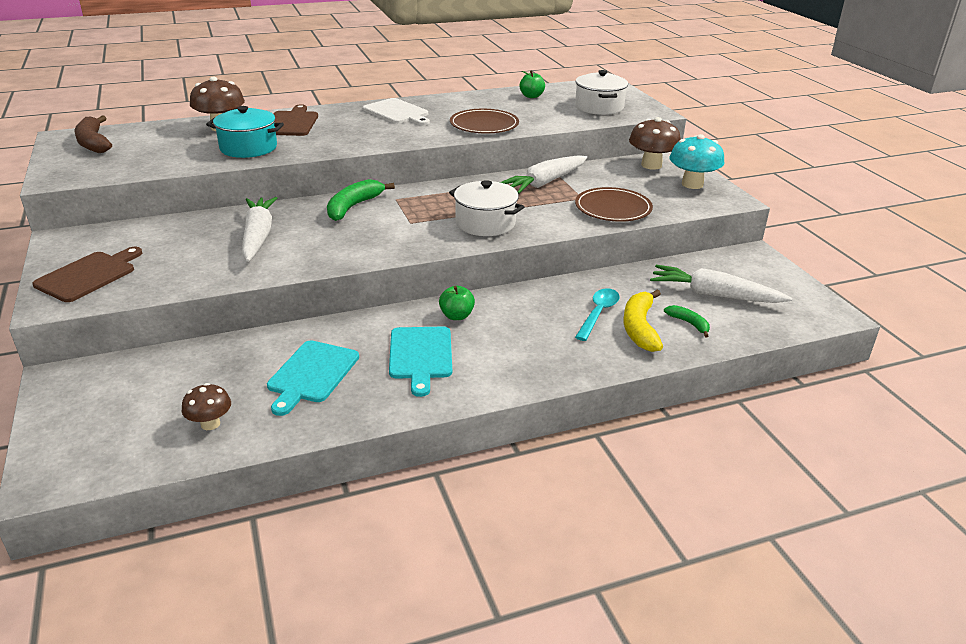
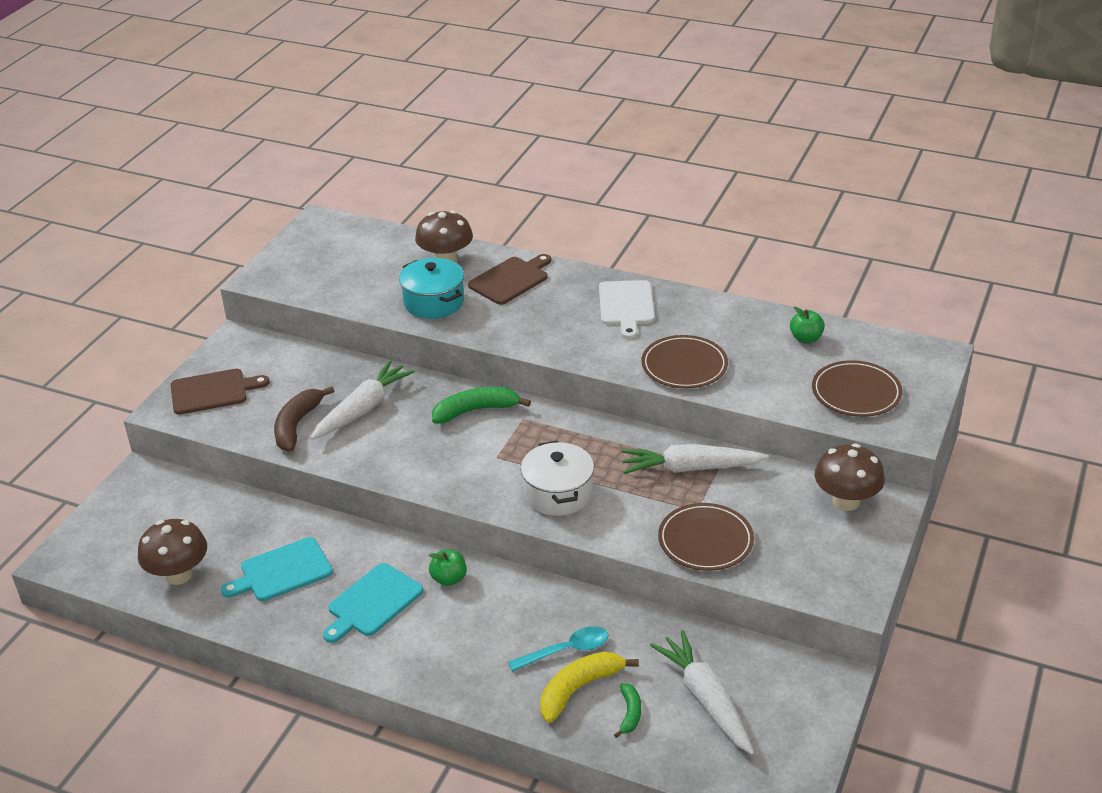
camera: 45 degrees right, 5 degrees up
(93, 143) = (329, 240): brown banana -> brown banana (297, 425)
(210, 424) = (178, 574): brown mushroom -> brown mushroom, size x1.67
(599, 107) = (856, 392): white pot -> brown plate
(692, 184) = (846, 553): turquoise mushroom -> none

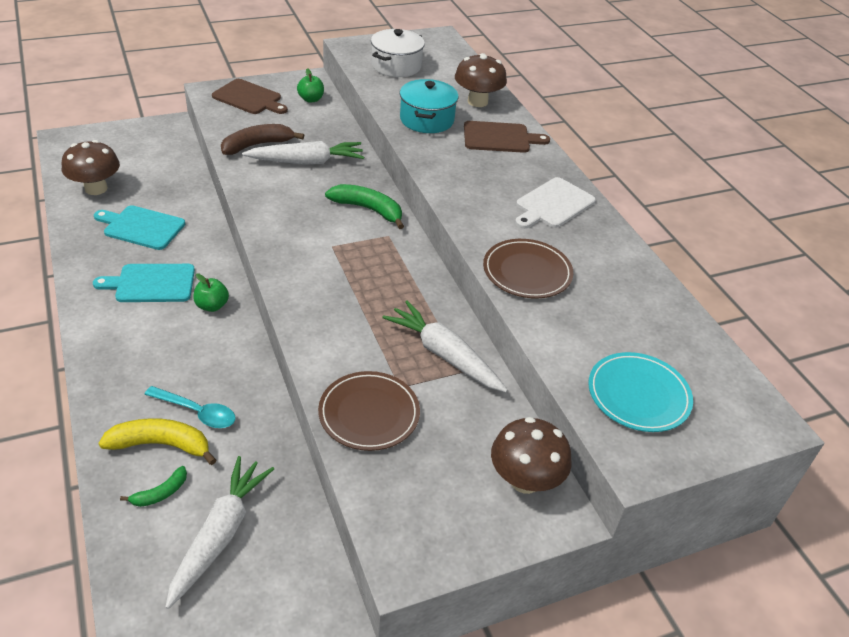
camera: 40 degrees right, 5 degrees up
(558, 493) = (328, 298): white pot -> white pot (396, 66)
(806, 339) = (661, 323): green apple -> green apple (311, 99)
(856, 392) = (638, 395): brown plate -> turquoise plate

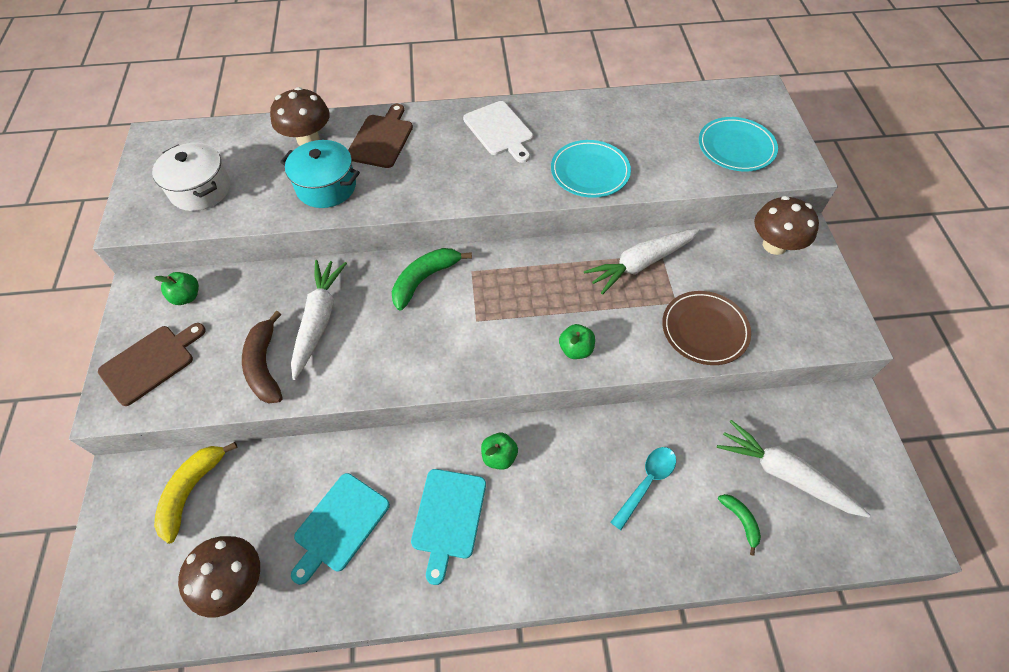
camera: 70 degrees left, 15 degrees up
(161, 445) = (684, 517): yellow banana -> yellow banana (192, 491)
(316, 314) = (575, 349): none -> green apple
(527, 272) = (590, 172): brown plate -> turquoise plate

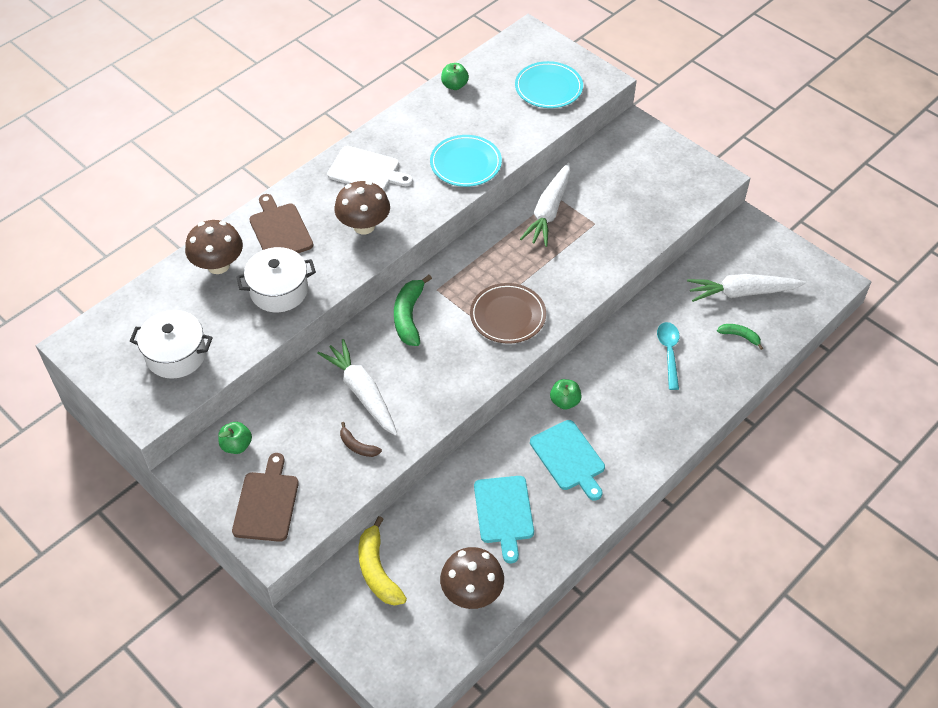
camera: 40 degrees left, 5 degrees down
(265, 365) = (357, 446): brown banana -> brown banana, size x0.56
(326, 187) = (279, 290): turquoise pot -> white pot
(575, 349) = (560, 294): green apple -> green apple (454, 85)
(704, 330) = (628, 230): brown plate -> brown plate (508, 316)
(774, 245) = (623, 145): brown mushroom -> brown mushroom (364, 226)

